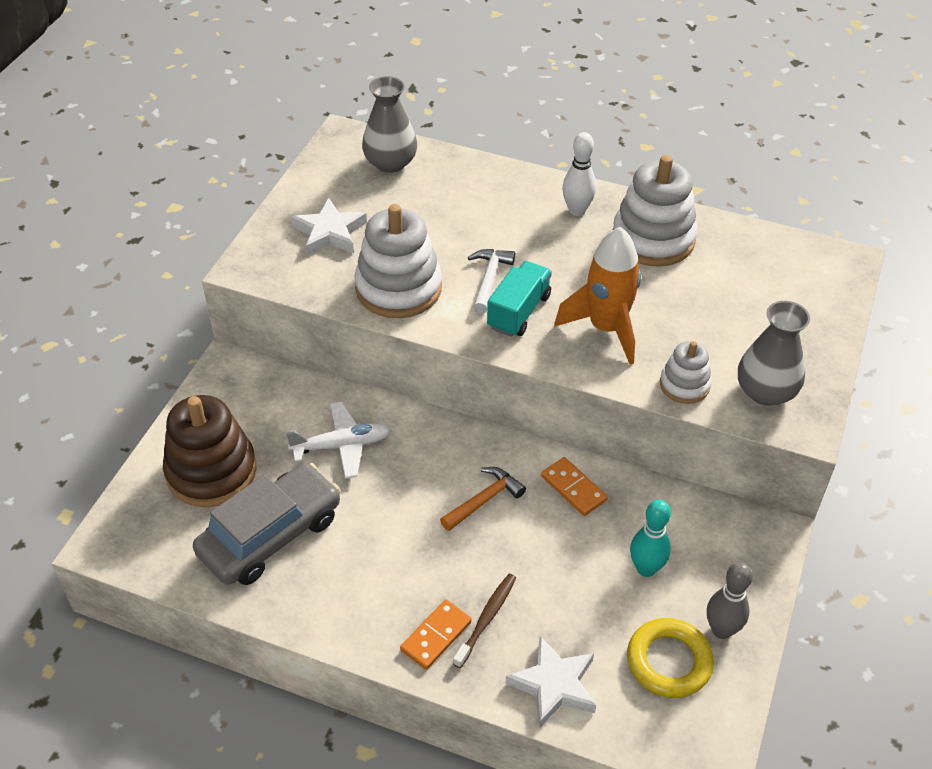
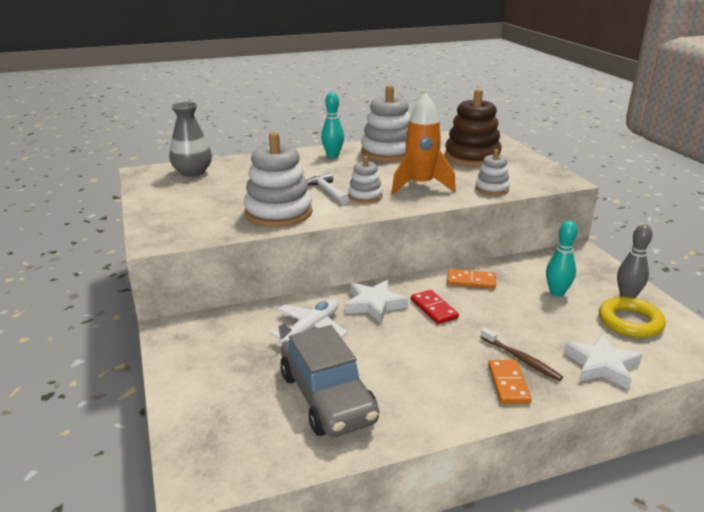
camera: 40 degrees left, 20 degrees down
(211, 471) = (232, 388): brown stacking toy -> brown stacking toy (472, 157)
(270, 535) = (327, 397): grey car -> grey car turned 150 degrees clockwise
(330, 232) = (195, 208): white star -> white star (374, 304)
(484, 500) = (434, 309): orange hammer -> red domino
(486, 619) = (521, 359): brown toothbrush -> brown toothbrush turned 150 degrees clockwise
(519, 312) = (365, 196): turquoise truck -> white stacking toy
(577, 210) = (332, 156): white bowling pin -> turquoise bowling pin
(765, 391) = (529, 177): grey vase -> none

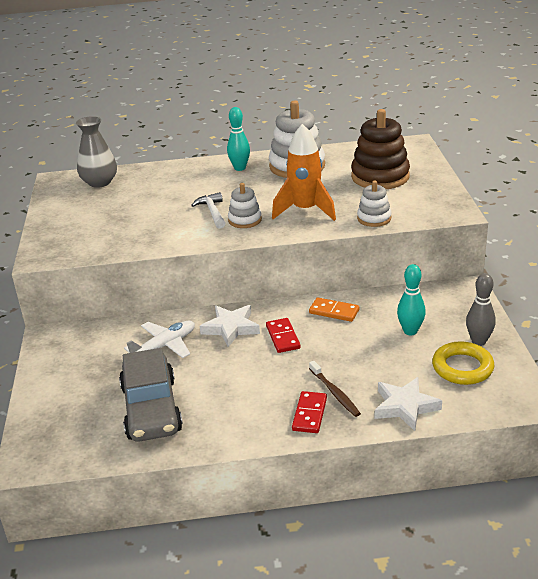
camera: 15 degrees right, 5 degrees up
(278, 213) = (156, 234): white stacking toy -> none
(508, 384) = (309, 414): orange domino -> red domino

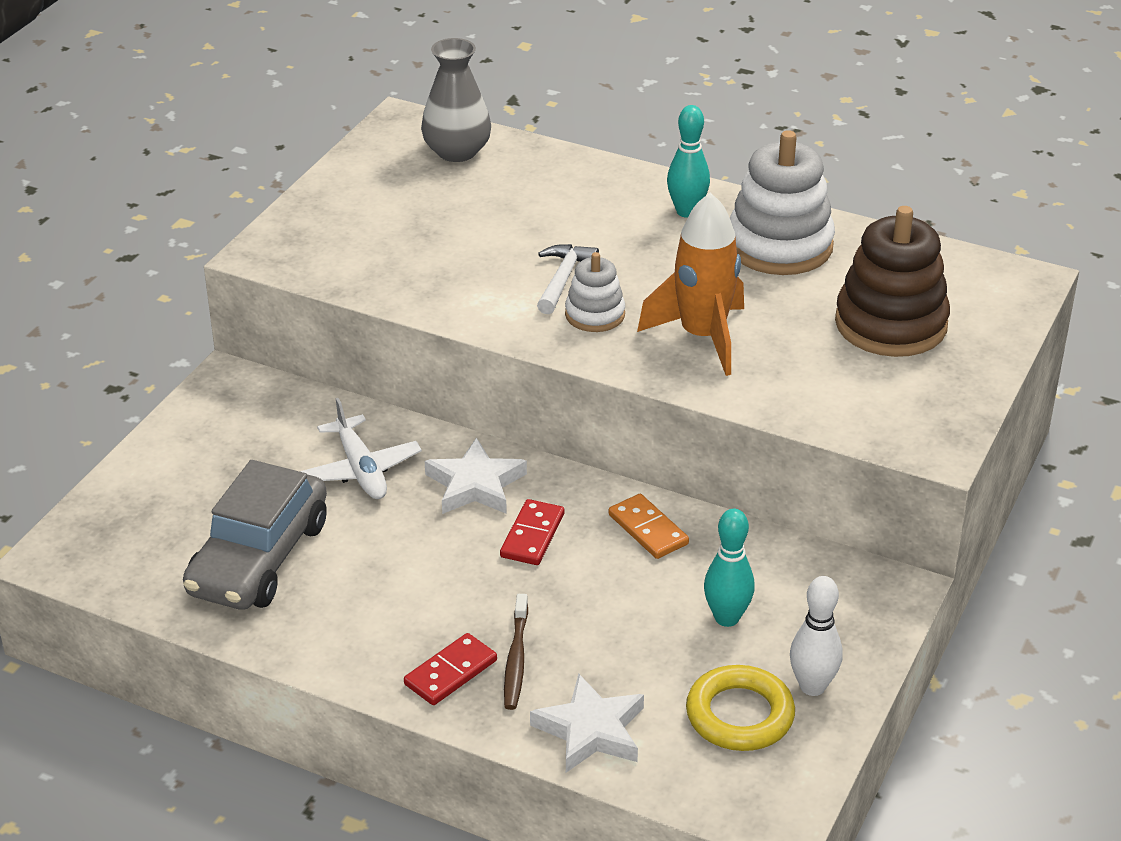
camera: 30 degrees right, 5 degrees up
(164, 346) = (361, 470): white plane -> white plane turned 75 degrees clockwise
(374, 218) = (791, 400): white stacking toy -> none
(478, 341) = (812, 686): grey bowling pin -> white bowling pin

